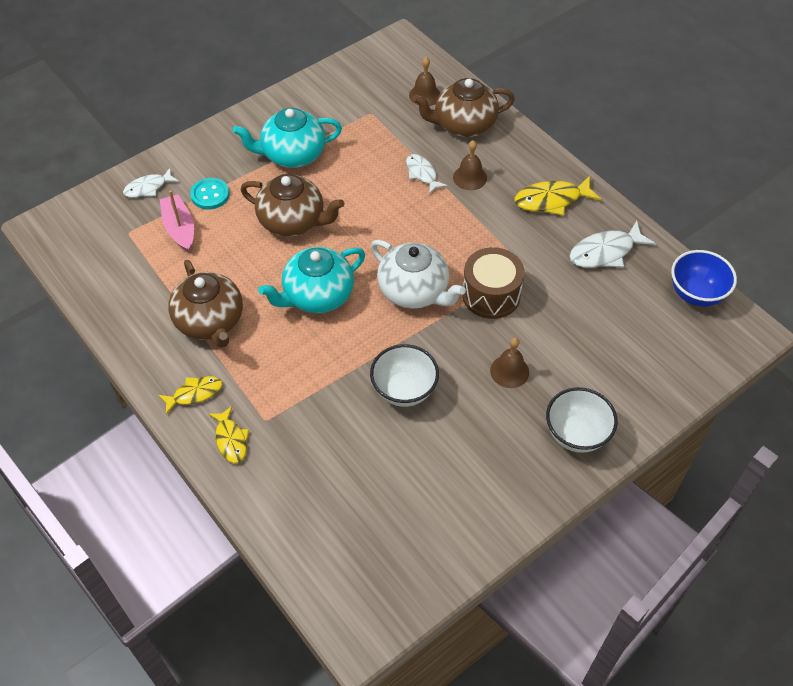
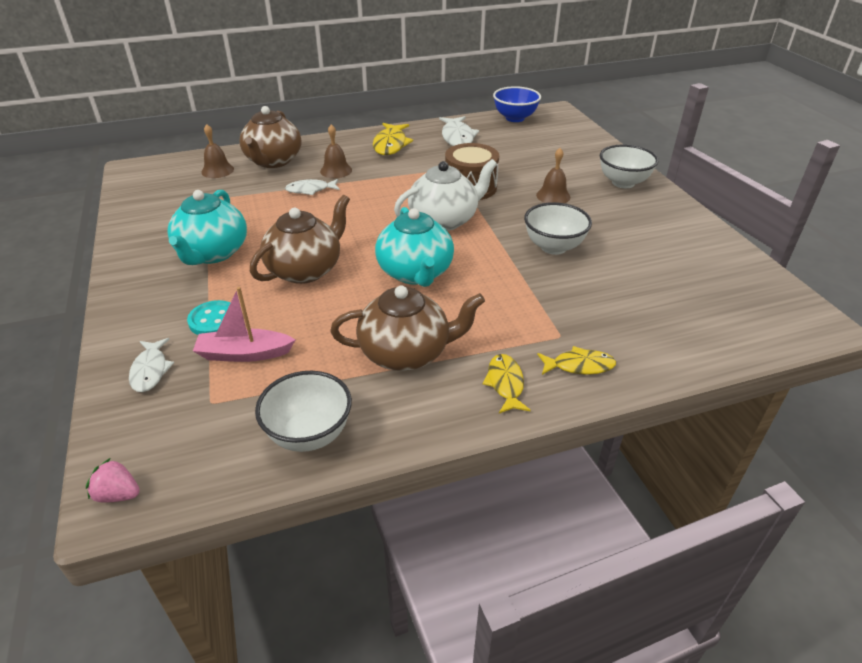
camera: 70 degrees left, 15 degrees down
(46, 226) = (118, 494): none -> pink strawberry
(113, 295) = (309, 434): none -> white bowl

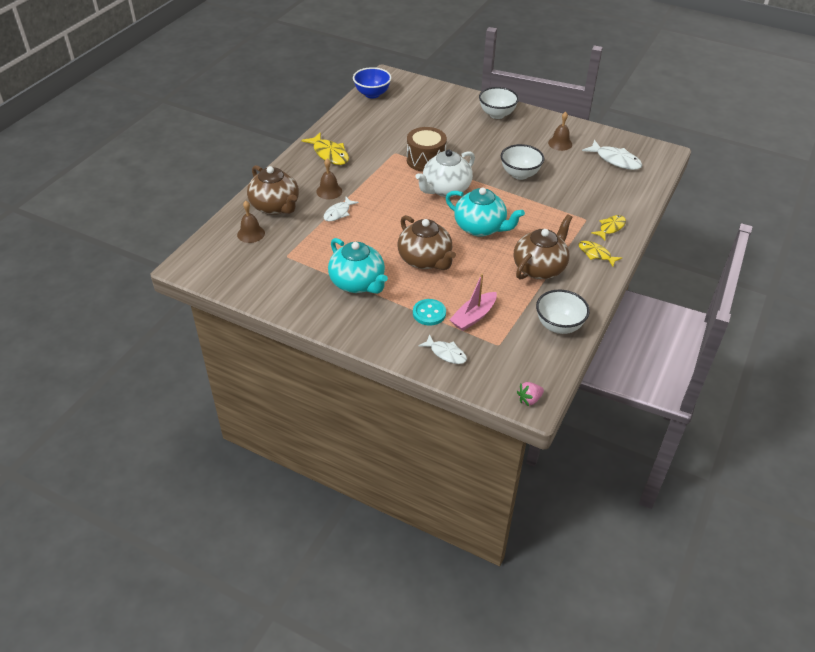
camera: 45 degrees left, 5 degrees up
(305, 270) = (425, 260): brown teapot -> brown teapot turned 150 degrees clockwise
(444, 220) = (445, 189): white teapot -> white teapot turned 150 degrees counterclockwise
(457, 137) = (361, 127): white fish -> white fish (615, 160)
(553, 196) = (475, 142): brown bell -> brown bell (560, 143)

